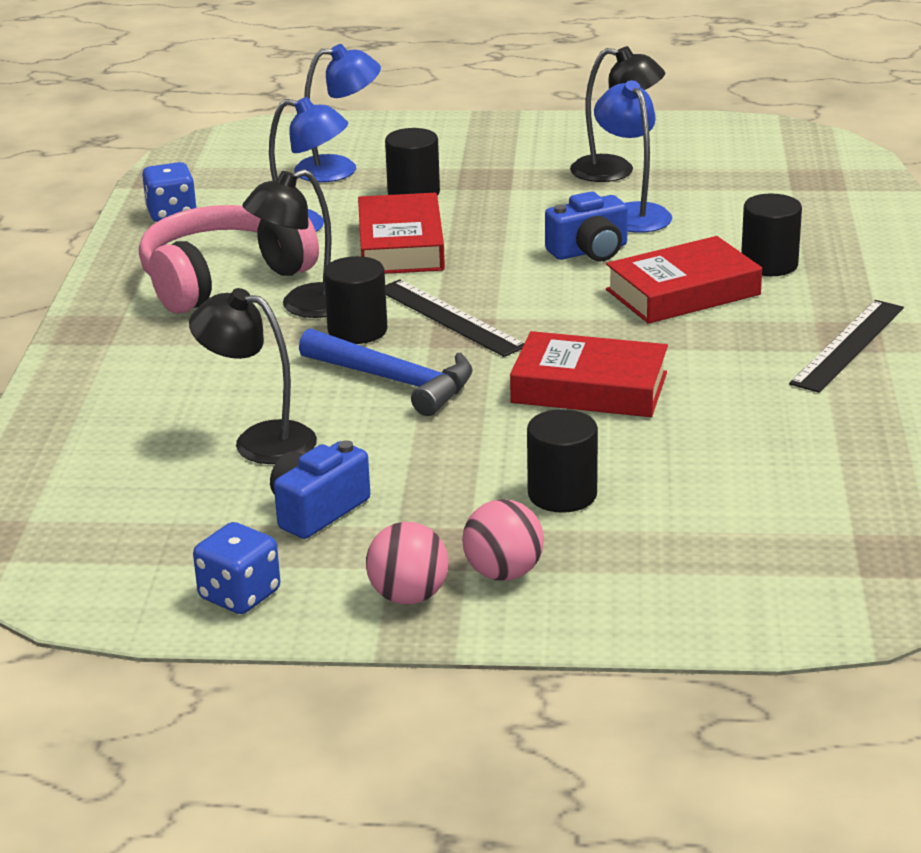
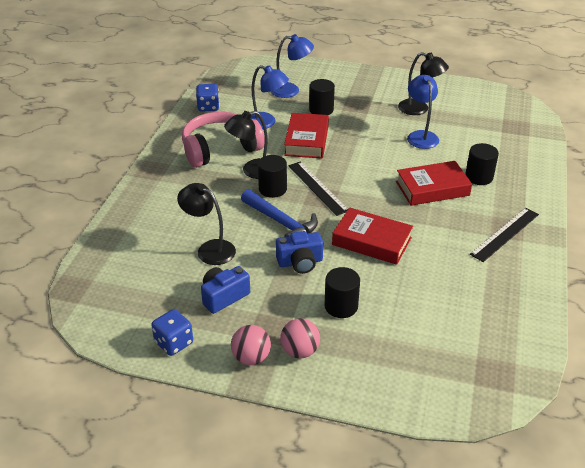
camera: 10 degrees right, 10 degrees up
(589, 251) = (394, 156): blue camera -> blue camera (300, 262)

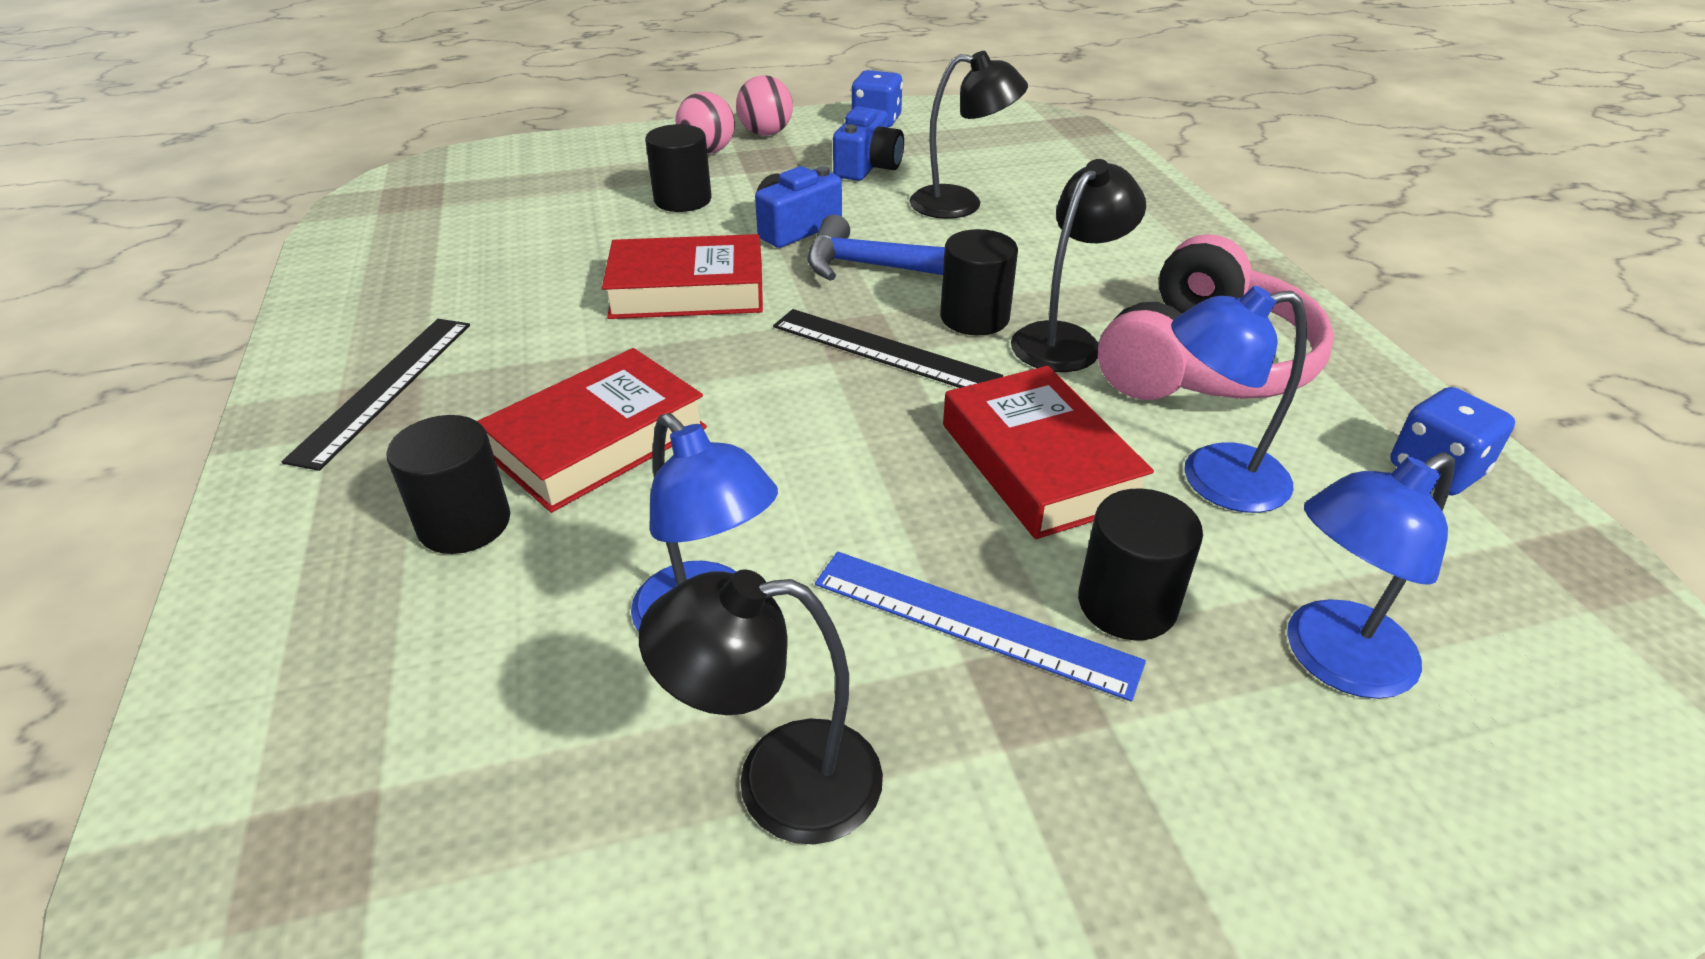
camera: 150 degrees right, 0 degrees up
(359, 117) = (973, 622): none -> blue ruler

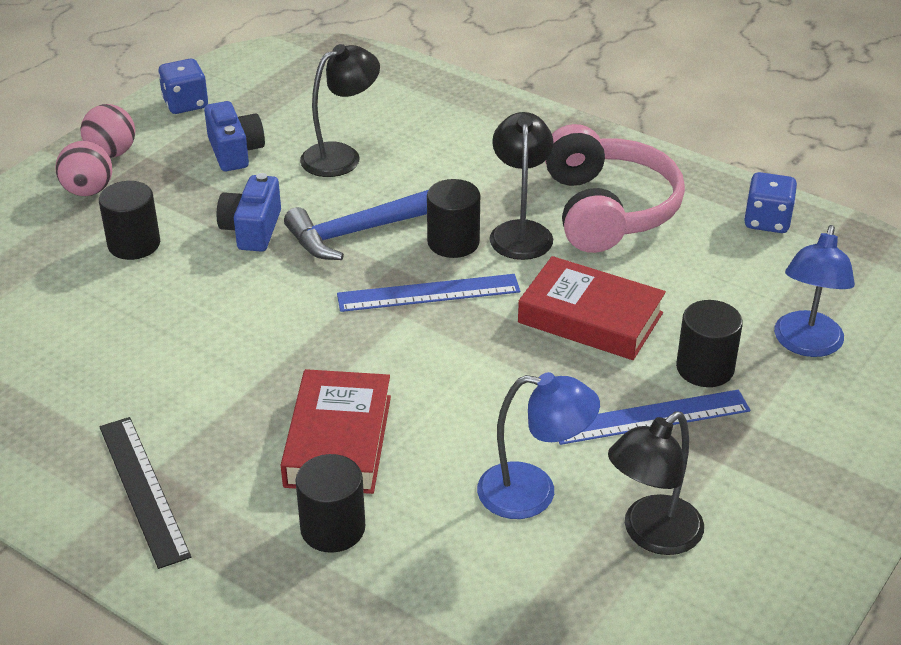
camera: 40 degrees left, 0 degrees up
(687, 290) = (246, 314): red book -> none
(884, 351) = (428, 293): black ruler -> blue ruler
(1213, 480) = (679, 281): blue lamp -> none

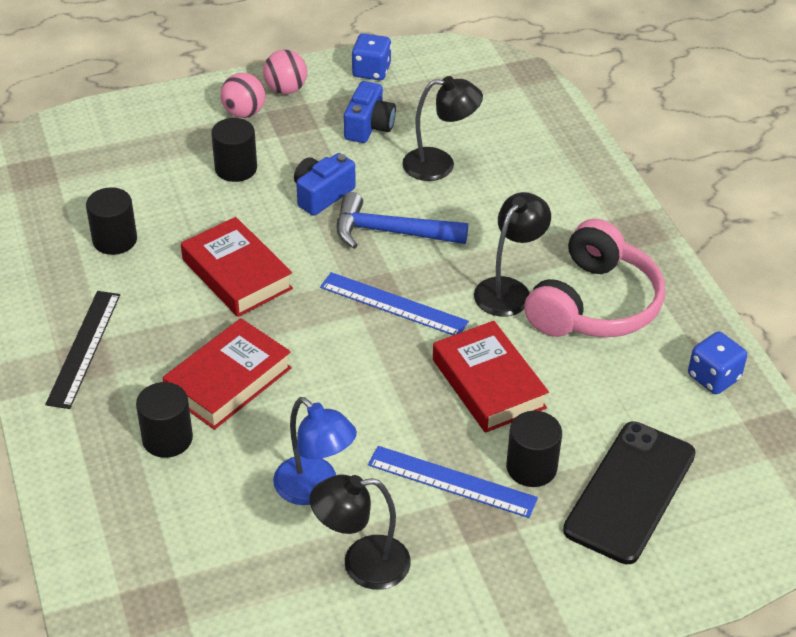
camera: 35 degrees right, 5 degrees up
(240, 339) = (237, 274): none -> red book
(453, 242) = (450, 274): black cylinder -> black cylinder (115, 240)
(806, 344) = (630, 492): blue lamp -> black phone

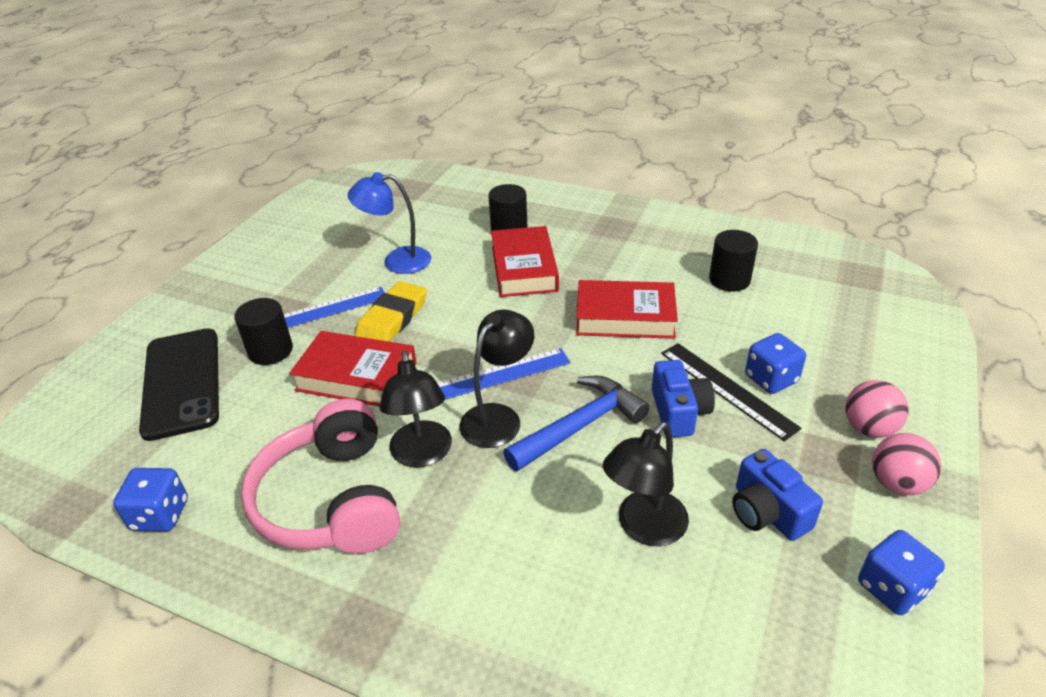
camera: 135 degrees right, 5 degrees down
(84, 348) = (625, 230): black ruler -> black ruler (727, 389)
(236, 168) = (771, 379): black cylinder -> blue dice
(362, 564) = (327, 253): black lamp -> black lamp (498, 417)
(400, 419) = (392, 319): none -> yellow eraser

